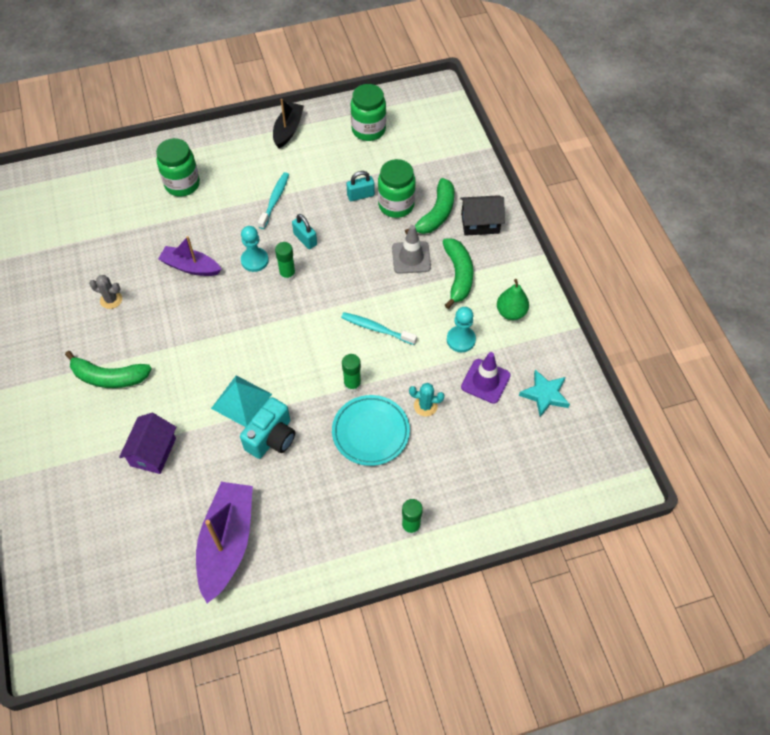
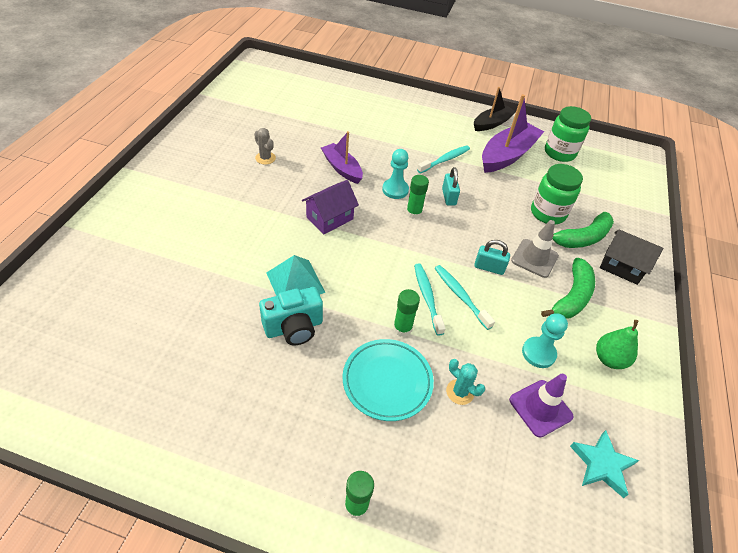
camera: 30 degrees right, 10 degrees down
(109, 377) = (213, 205): green banana -> none
(153, 452) = (191, 277): purple house -> purple house (330, 218)
(182, 184) = (382, 117): green jar -> none
(227, 543) = (174, 393): purple boat -> purple boat (507, 155)
(352, 346) = (427, 297): none -> turquoise toothbrush
(360, 195) = (520, 191): turquoise padlock -> turquoise padlock (489, 267)

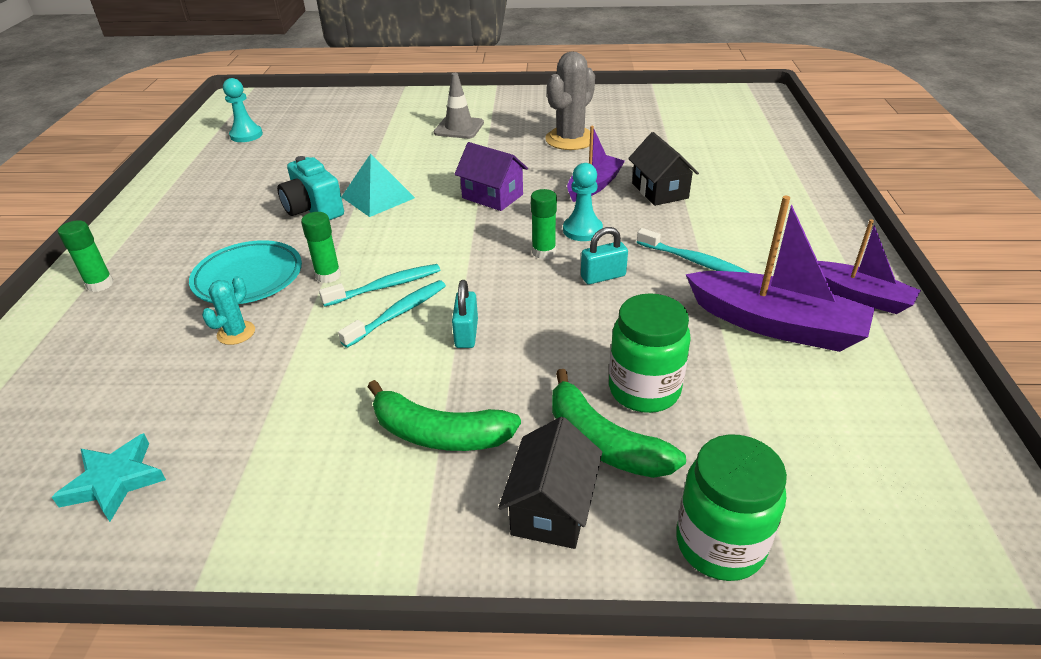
camera: 80 degrees right, 10 degrees down
(265, 158) = (570, 139): grey cactus -> grey cactus, size x1.97
(363, 145) = (660, 191): none -> black house
(492, 123) = (859, 296): black boat -> purple boat
(534, 258) = (512, 381): grey traffic cone -> grey traffic cone (459, 128)
(538, 353) = (309, 400): turquoise pawn -> turquoise pawn (246, 135)
(540, 408) = (212, 409): purple traffic cone -> none
(559, 153) = (861, 395): green jar -> green jar (720, 544)
(609, 359) = (309, 488): green pear -> none

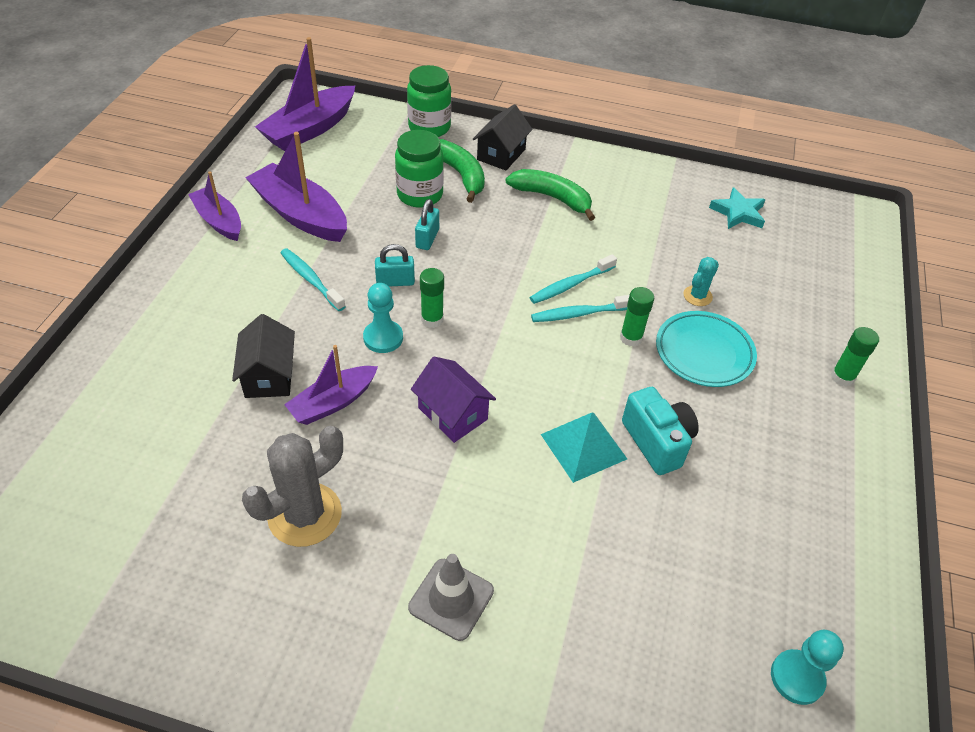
camera: 170 degrees left, 10 degrees up
(466, 333) = (521, 256): turquoise padlock -> turquoise padlock (427, 238)
(921, 476) = (310, 129): none -> purple boat

